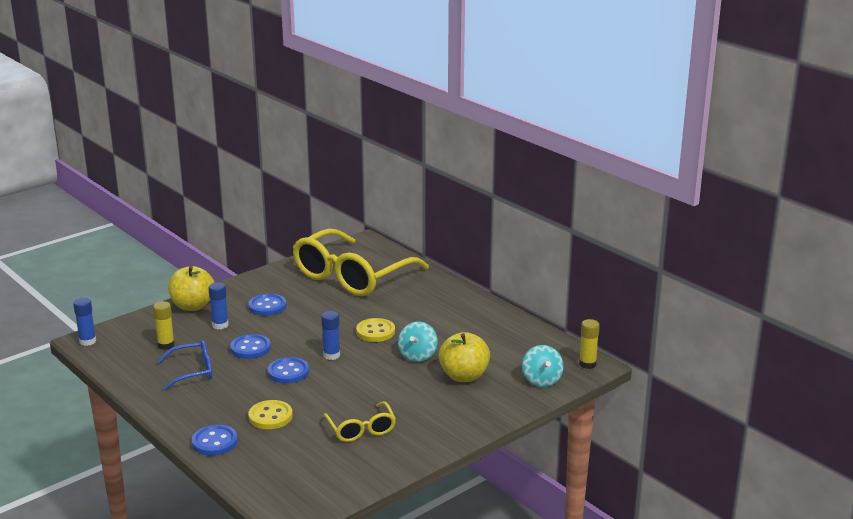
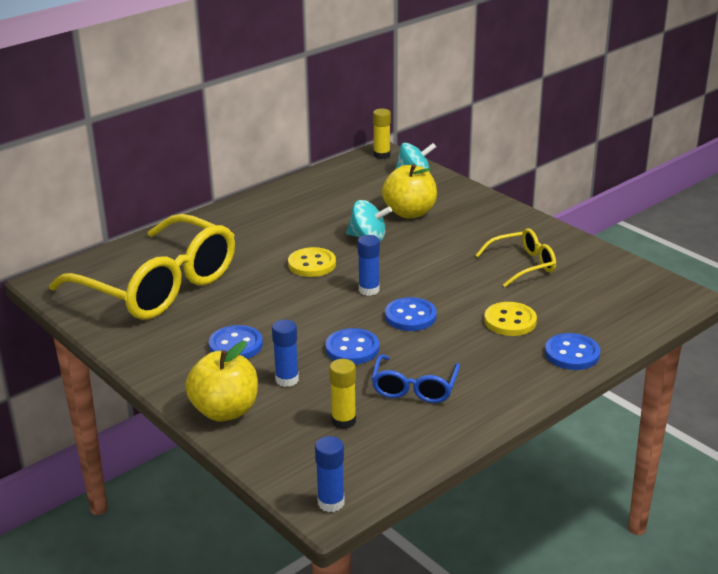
camera: 90 degrees left, 5 degrees up
(193, 371) = (414, 388): blue glasses -> blue glasses turned 150 degrees counterclockwise

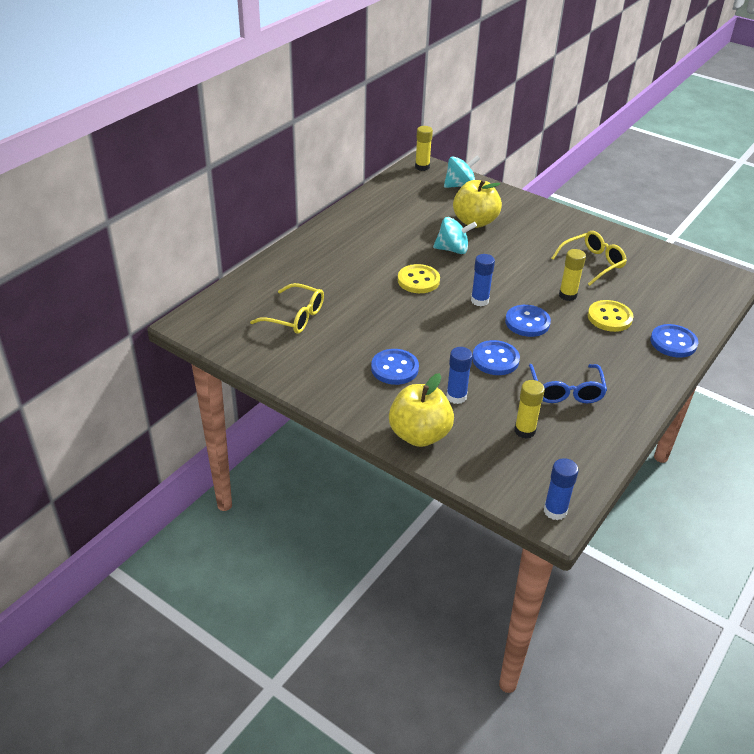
camera: 15 degrees left, 10 degrees up
(159, 286) = (295, 317): yellow glasses -> yellow glasses, size x0.46
(473, 294) = (567, 295): none -> yellow glue stick

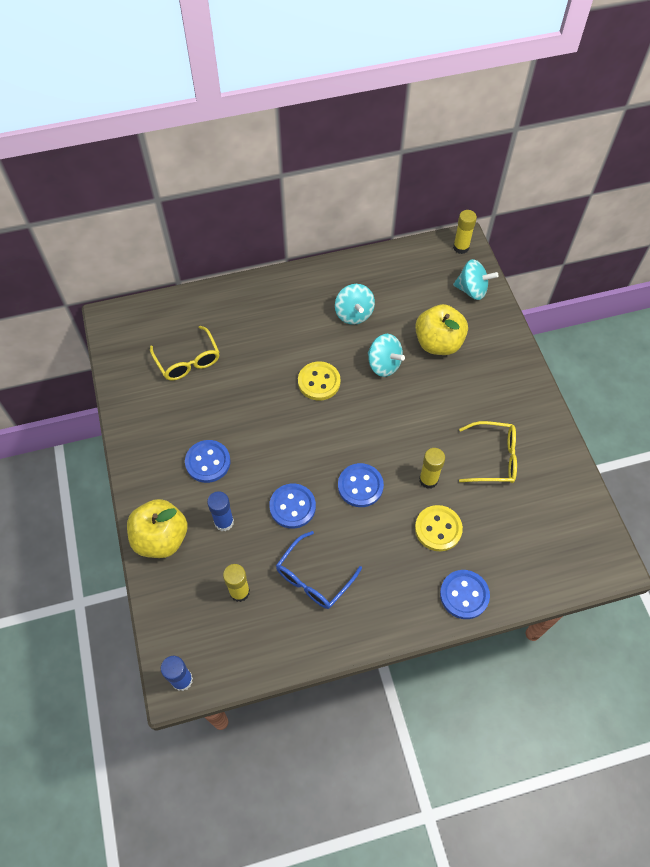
camera: 40 degrees right, 20 degrees up
(393, 232) = (354, 314): none -> turquoise spinning top
(479, 300) = (346, 436): blue glue stick -> none

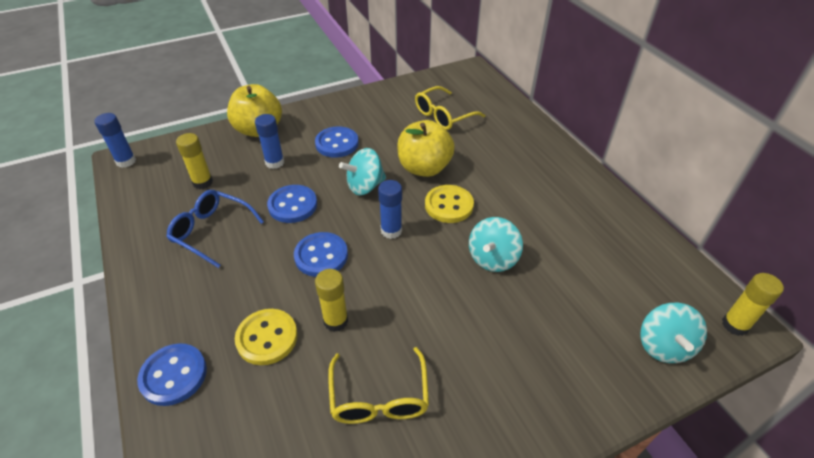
camera: 80 degrees right, 15 degrees down
(341, 430) = (391, 231): none -> blue glue stick
(354, 314) = (555, 223): turquoise spinning top -> turquoise spinning top (365, 186)
(438, 343) = (549, 312): yellow apple -> yellow apple (424, 168)

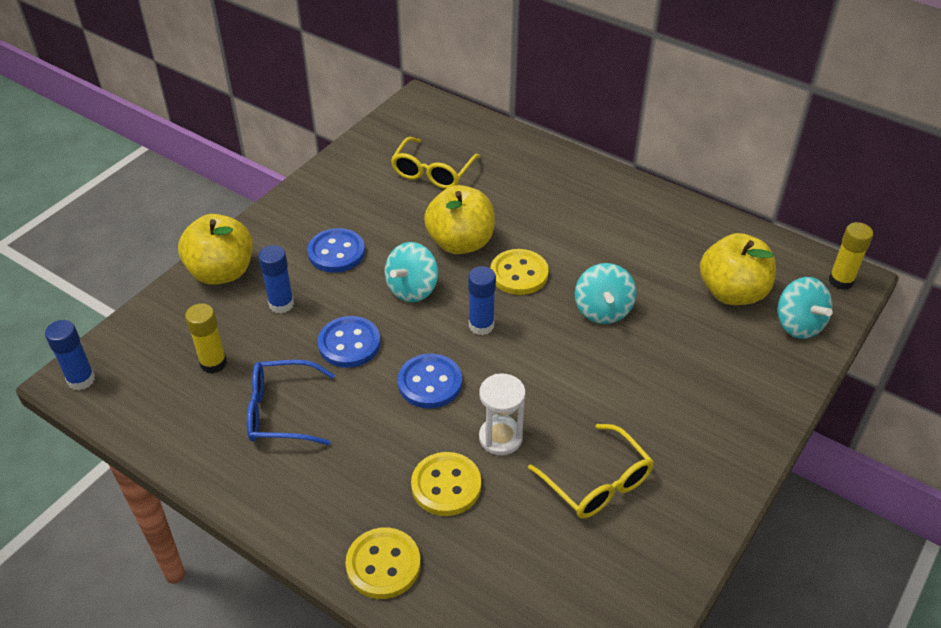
camera: 30 degrees left, 0 degrees up
(173, 375) = (383, 565): blue button -> yellow button
(336, 321) = (500, 438): yellow glue stick -> white hourglass
(617, 291) = (732, 292): none -> yellow apple

